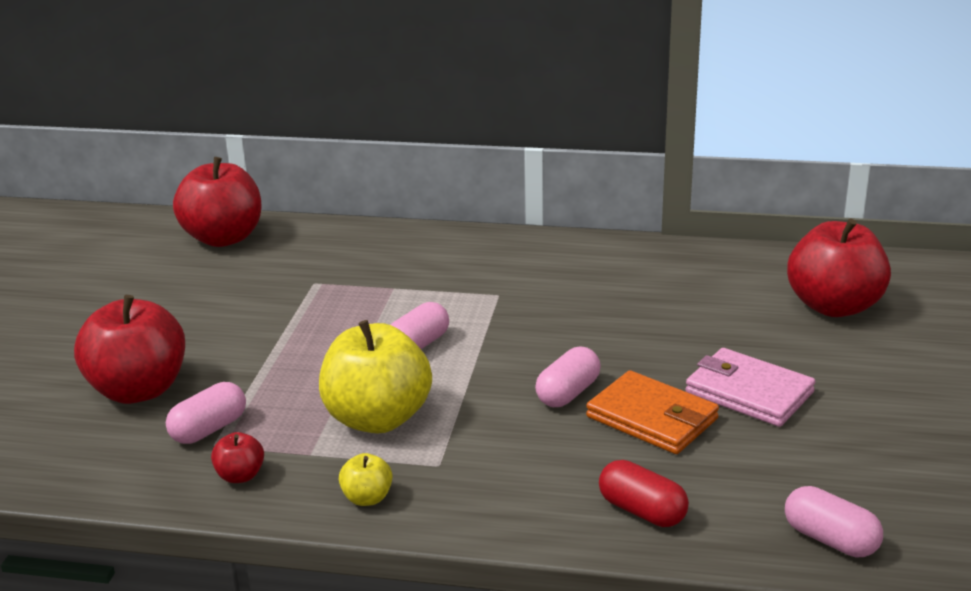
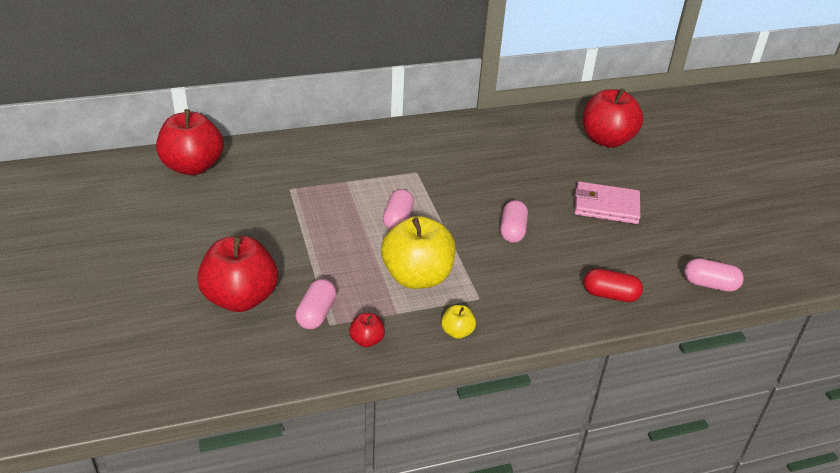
camera: 30 degrees left, 10 degrees up
(652, 418) = (570, 235): orange wallet -> none

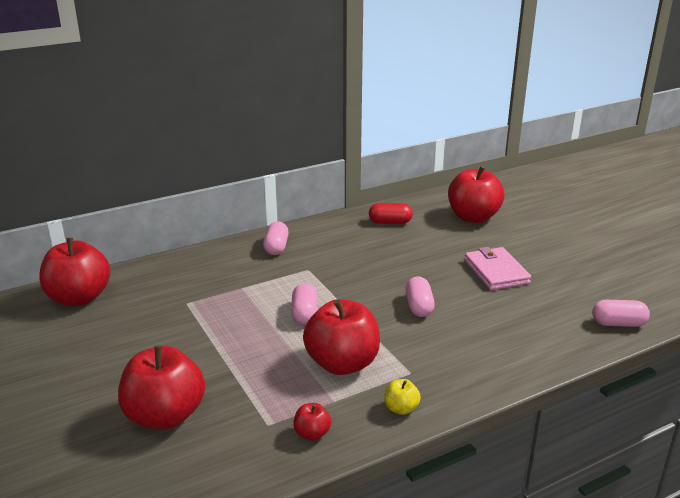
camera: 10 degrees left, 10 degrees down
(316, 314) = (251, 417): pink capsule -> pink capsule (276, 247)
(417, 277) = (342, 364): yellow apple -> red apple
(606, 206) = (496, 272): pink wallet -> pink wallet turned 75 degrees clockwise
(610, 295) = (533, 348): red capsule -> red capsule (390, 222)

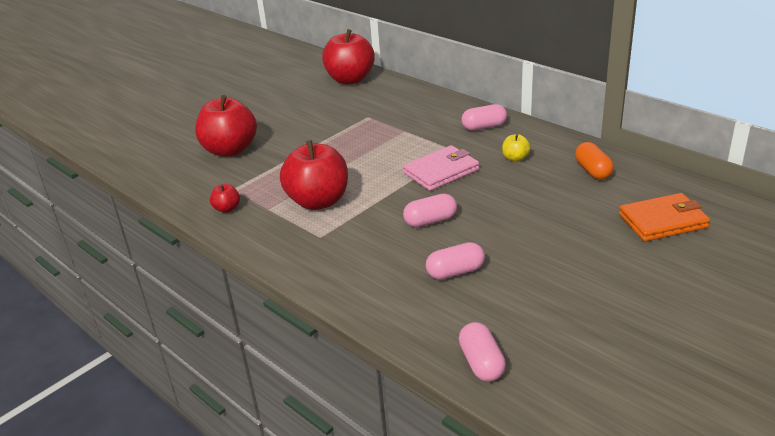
camera: 75 degrees right, 5 degrees up
(304, 314) = (382, 167): pink capsule -> pink capsule (455, 272)
(390, 222) = (593, 171): red capsule -> orange capsule
(401, 409) = (269, 241): yellow apple -> yellow apple (515, 158)
(473, 217) = (663, 221): red apple -> orange wallet
(496, 272) = (537, 257): pink wallet -> pink wallet (441, 171)

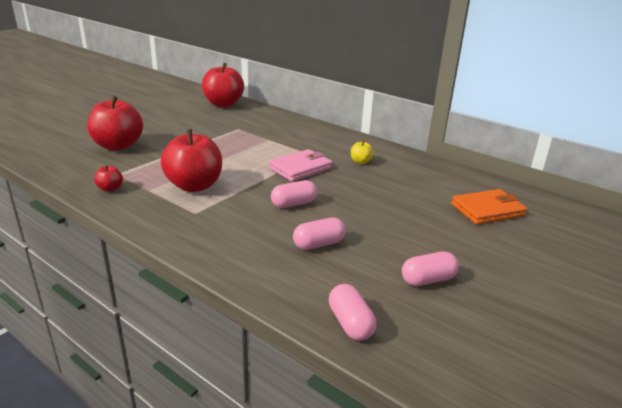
camera: 10 degrees left, 5 degrees down
(484, 127) = (333, 140): pink capsule -> pink capsule (428, 280)
(593, 171) = (424, 173): orange capsule -> none

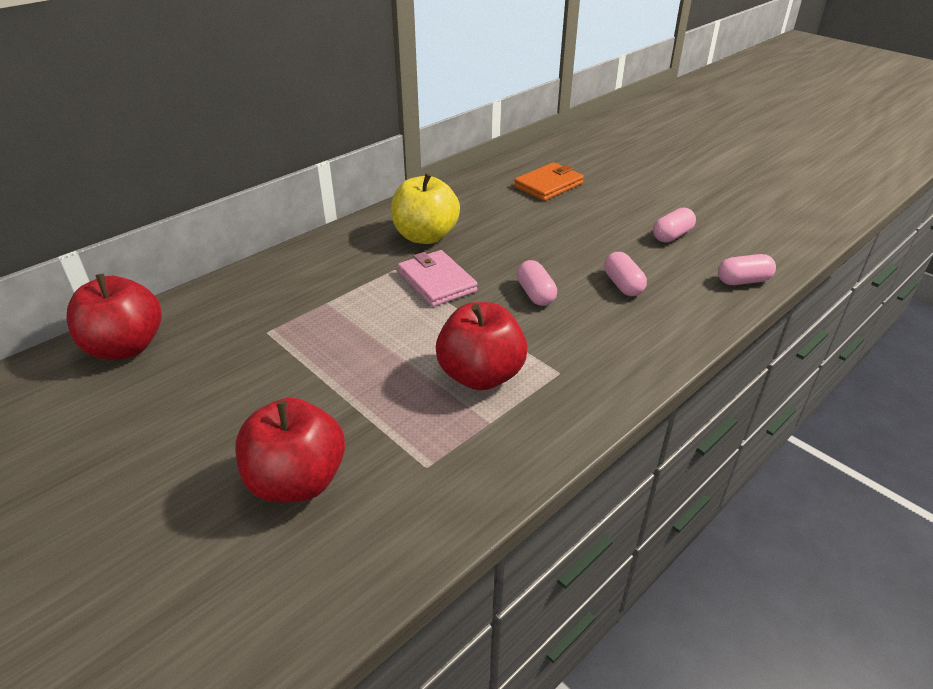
camera: 80 degrees left, 10 degrees up
(110, 188) = (482, 467): red apple -> none
(360, 162) = (425, 236): yellow apple -> yellow apple, size x2.28
(428, 280) = (672, 235): pink capsule -> pink capsule turned 60 degrees clockwise
(487, 210) = (548, 185): orange wallet -> orange wallet turned 60 degrees clockwise

